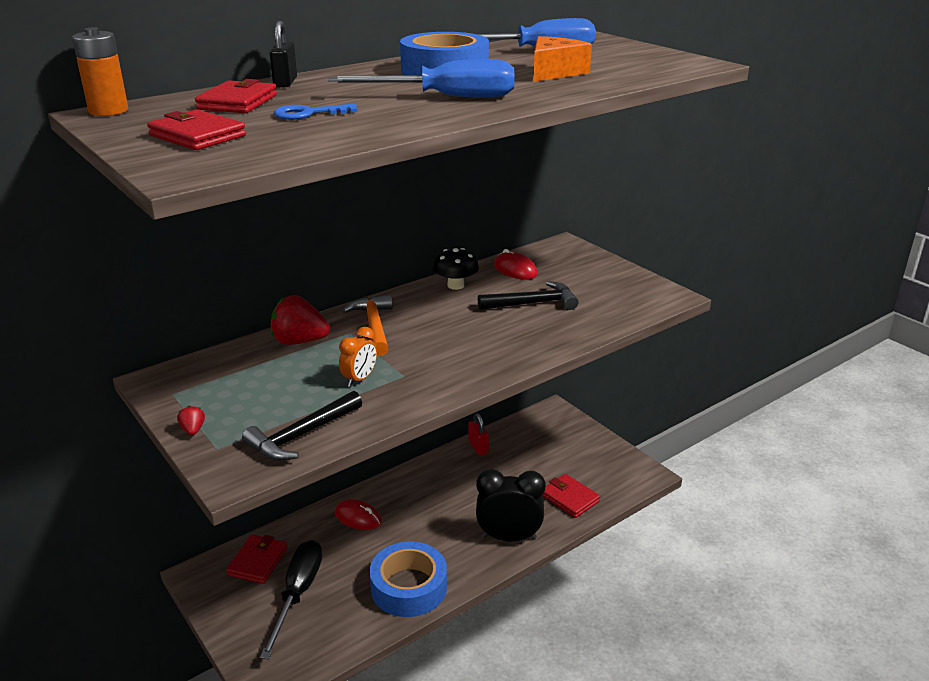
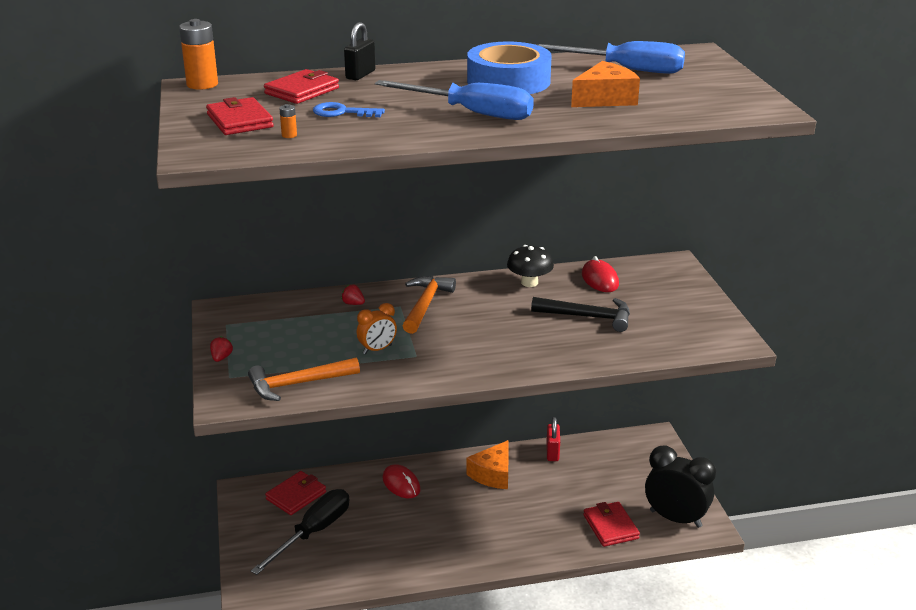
camera: 25 degrees right, 0 degrees up
(274, 140) = (289, 135): none -> orange battery
(299, 341) = (353, 304): red strawberry -> red strawberry, size x0.45
(302, 435) = (298, 384): black hammer -> orange hammer
(409, 587) = (408, 557): blue tape -> none
(438, 482) = (493, 474): none -> orange cheese
(509, 537) = (526, 544): black clock -> black clock (675, 518)

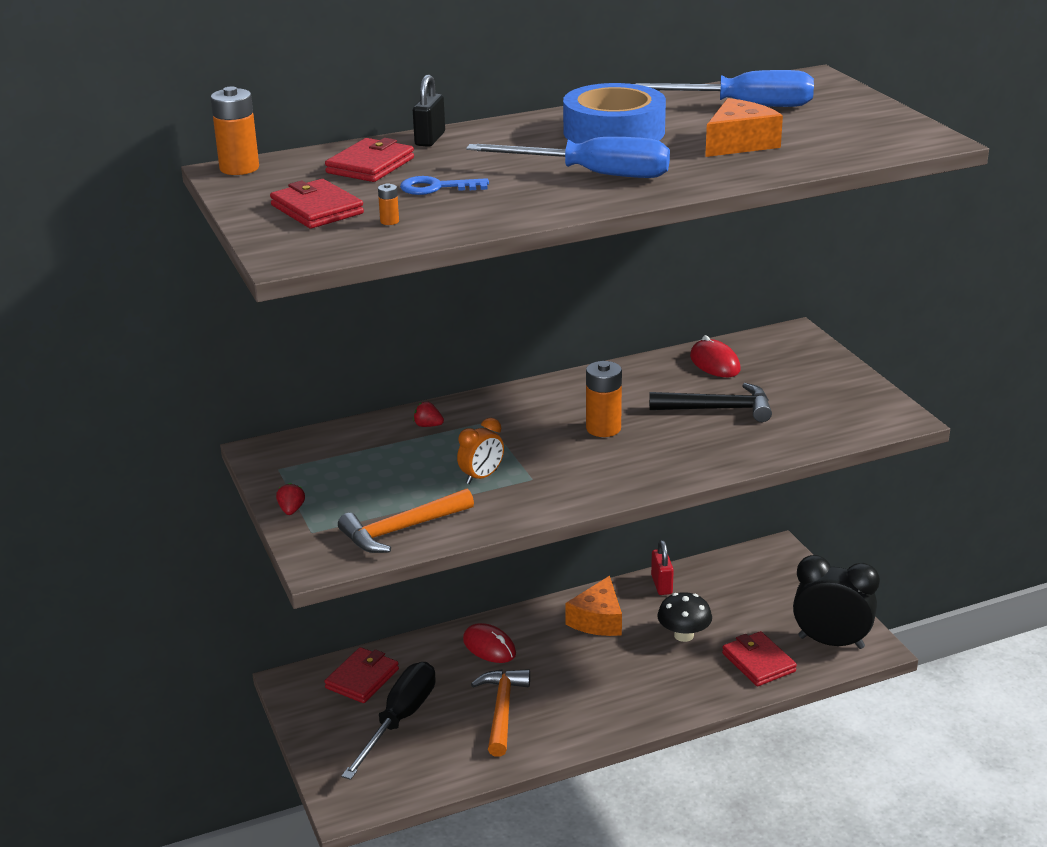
camera: 10 degrees left, 0 degrees up
(425, 305) = (518, 417): orange hammer -> orange hammer (502, 710)
(489, 322) = (603, 428): none -> orange battery
(529, 282) = (632, 376): black mushroom -> black mushroom (684, 635)

